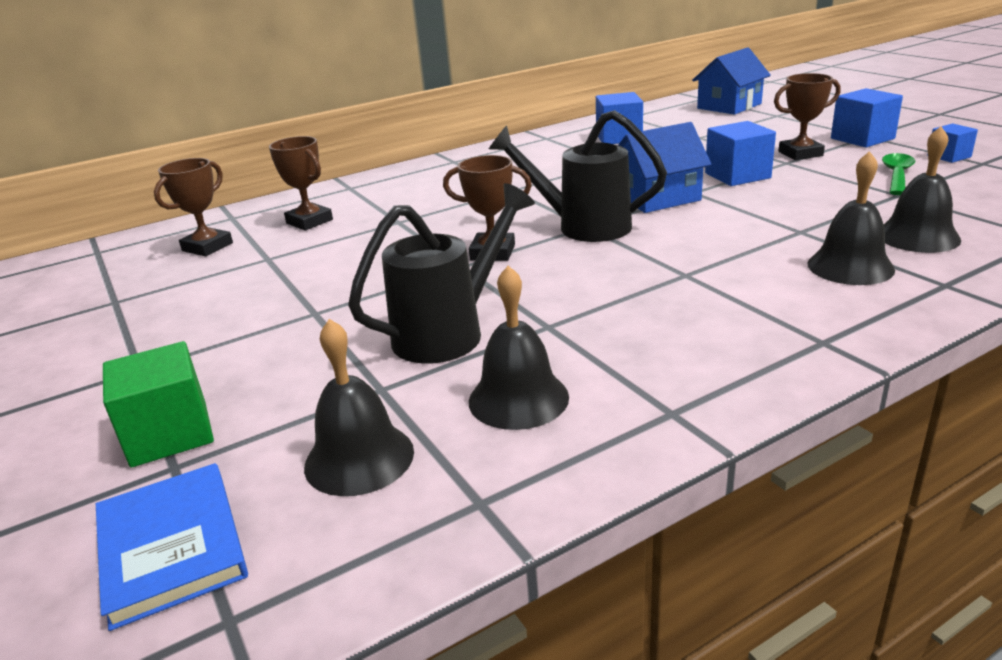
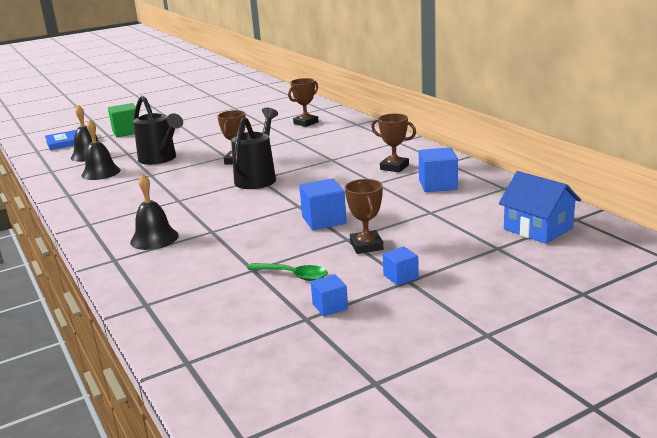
camera: 90 degrees right, 5 degrees down
(207, 247) = (284, 111): brown trophy -> brown trophy (394, 167)
(657, 197) = (293, 195): blue house -> none
(862, 138) = (400, 276): blue cube -> blue cube, size x0.60
(917, 236) = (178, 263): black bell -> none

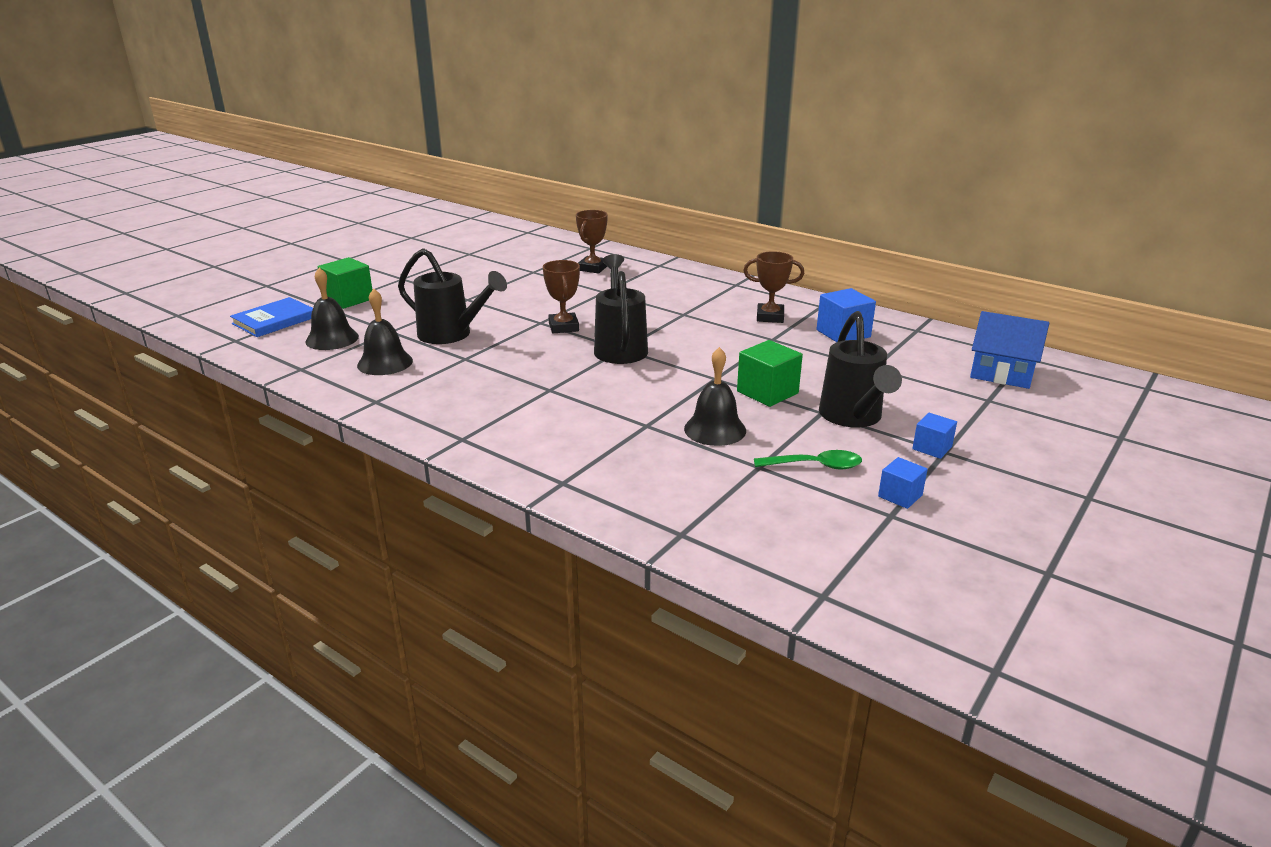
camera: 25 degrees left, 5 degrees up
(154, 238) = (582, 445): black bell -> black bell (715, 429)
(324, 220) = (767, 392): blue cube -> green cube
(366, 246) = (853, 417): brown trophy -> black watering can

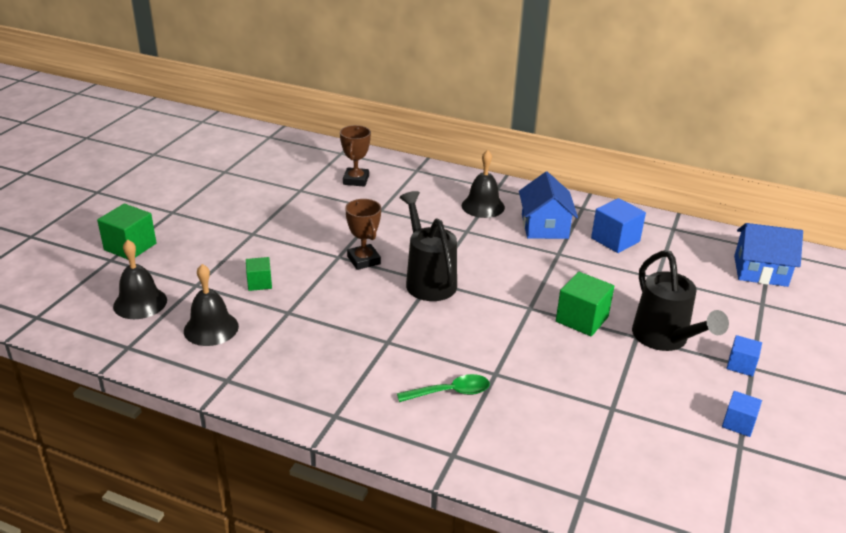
camera: 15 degrees left, 5 degrees up
(274, 320) = (65, 284): blue book -> none
(451, 335) = (259, 283): black watering can -> green cube
(715, 429) = (557, 370): black bell -> black bell (483, 206)
(770, 317) = (544, 226): brown trophy -> blue house
(815, 466) = (658, 400): green spoon -> green spoon (450, 392)

